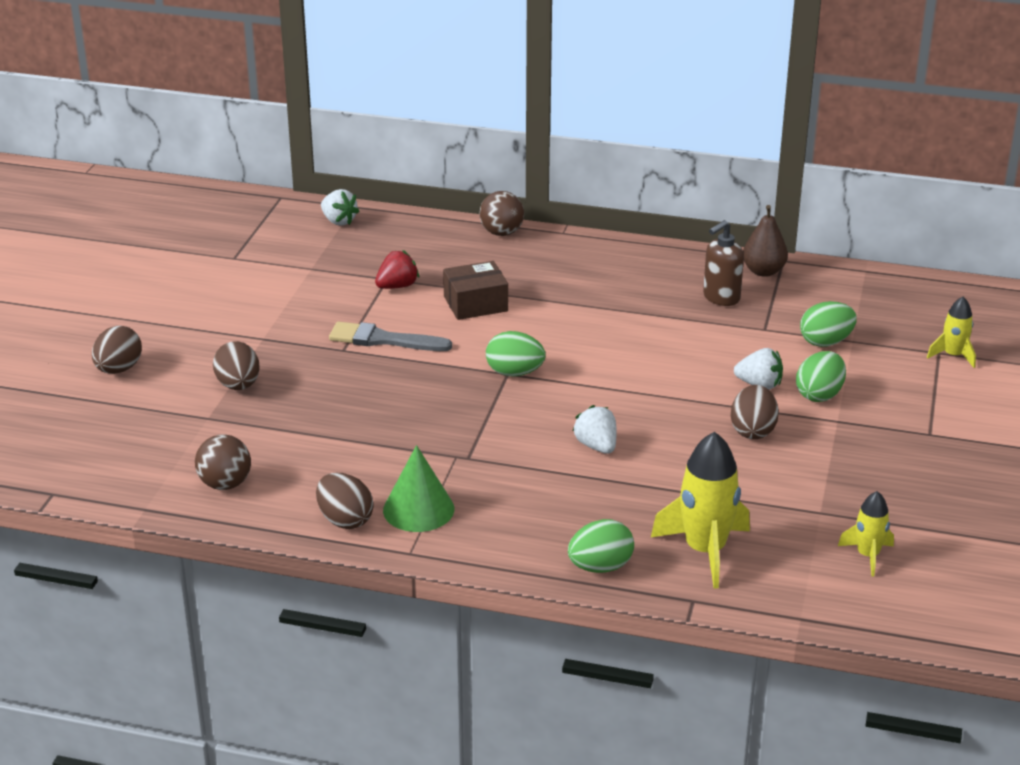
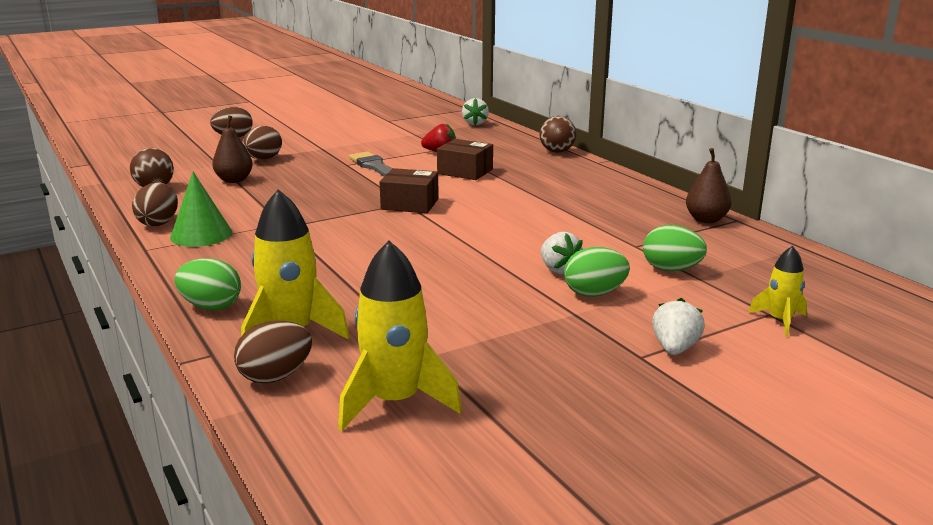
camera: 45 degrees right, 10 degrees down
(282, 430) = (234, 180): none -> brown pear
(514, 373) = (410, 204): green egg -> brown box
(596, 446) = (368, 252): white strawberry -> white strawberry (675, 348)
(721, 298) = (638, 221): brown soap dispenser -> none
(753, 431) = (492, 290): brown egg -> brown egg (275, 376)
(867, 555) = (395, 401): yellow rocket -> yellow rocket, size x1.81

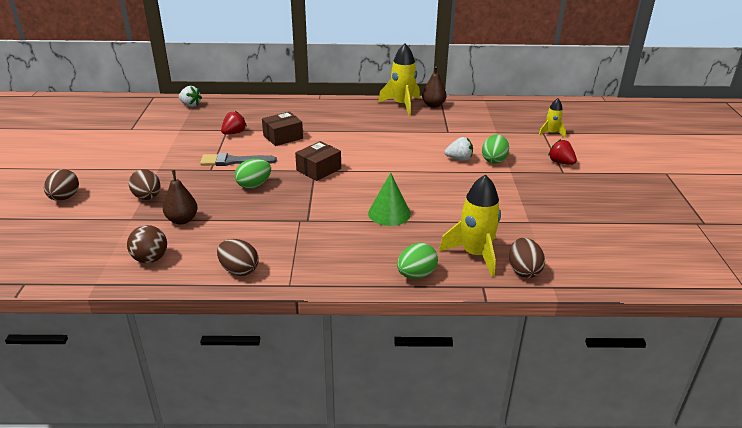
camera: 60 degrees left, 10 degrees up
(201, 235) = (286, 256): green cone -> green cone (389, 213)
(395, 401) = (569, 242): yellow rocket -> yellow rocket (402, 105)
(557, 151) = (285, 101): brown ball -> none
(671, 270) = (483, 134): green egg -> green egg (254, 185)
(675, 348) = (560, 162): white strawberry -> red strawberry

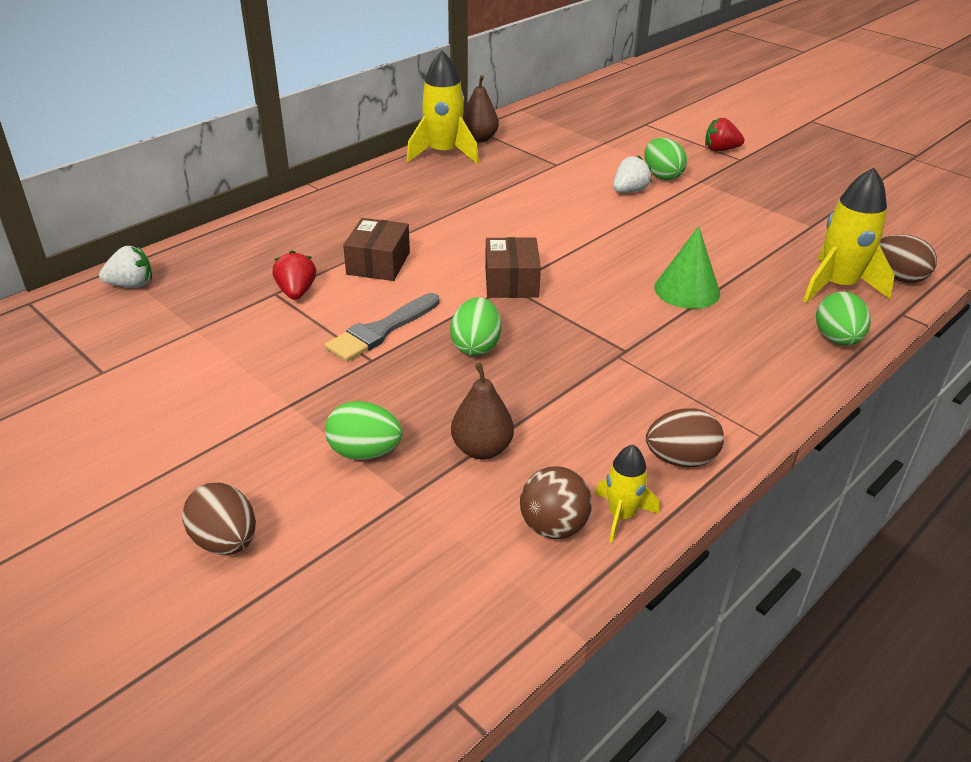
camera: 45 degrees left, 5 degrees up
(147, 197) = (365, 452): brown egg -> green egg
(551, 133) = (654, 121): yellow rocket -> yellow rocket (621, 515)

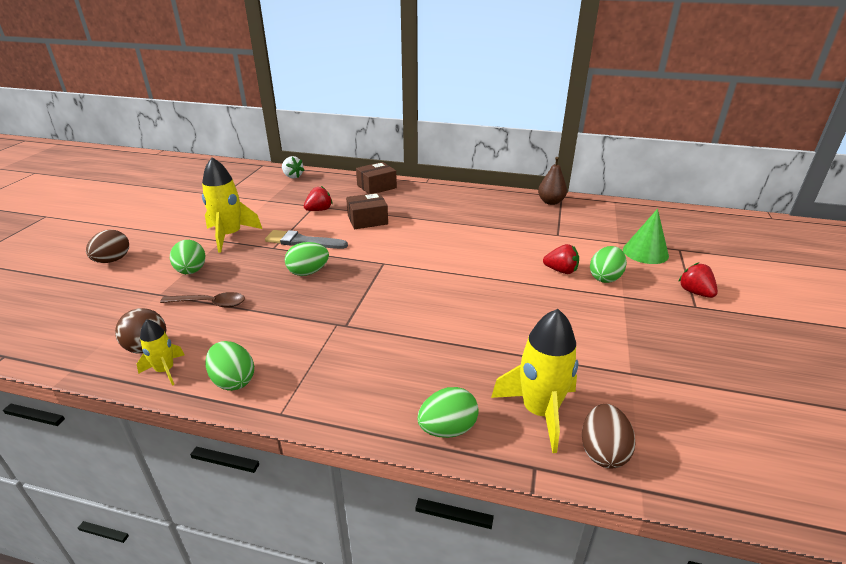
camera: 60 degrees right, 5 degrees down
(443, 153) = (514, 198): yellow rocket -> yellow rocket (230, 236)
(482, 449) = (210, 303): brown pear -> brown spoon
(511, 282) = (388, 262): brown box -> brown box (376, 186)
(629, 191) = (561, 271): white strawberry -> red strawberry
(680, 459) = (233, 380): brown egg -> green egg
(687, 290) = (447, 331): green cone -> green cone (645, 252)

